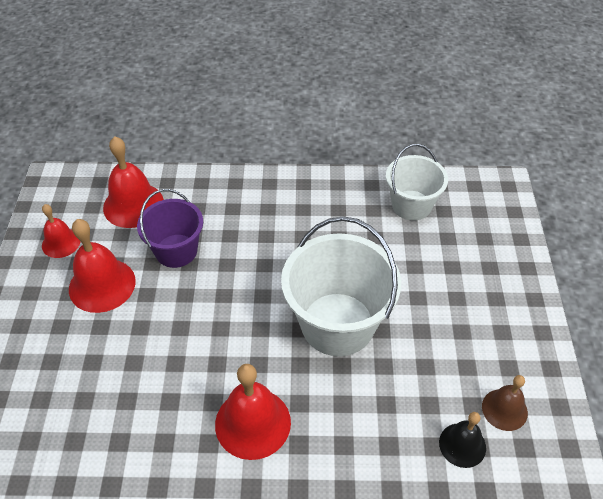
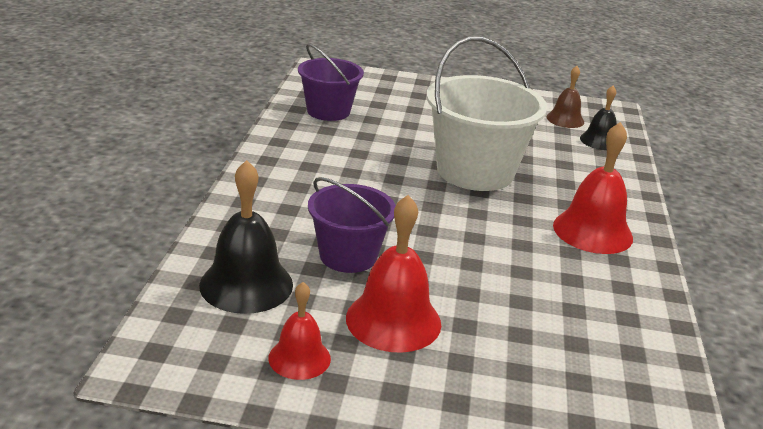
camera: 85 degrees left, 20 degrees down
(133, 205) = (246, 284): red bell -> black bell
(411, 205) = (328, 111): white bucket -> purple bucket

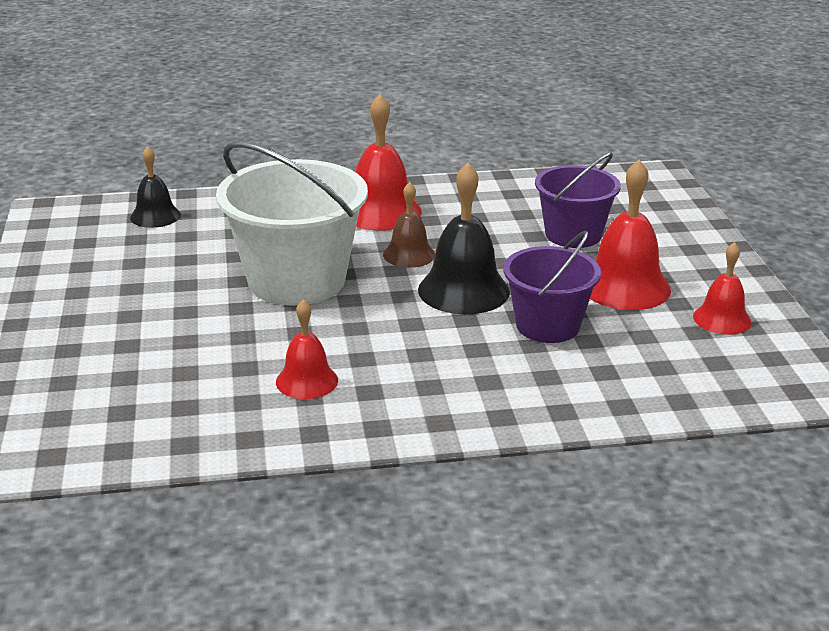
camera: 105 degrees left, 0 degrees up
(246, 284) = (654, 370): black bell -> black bell (463, 290)
(328, 111) = (178, 414): purple bucket -> purple bucket (573, 234)
(336, 150) = (307, 381): none -> red bell
(565, 119) = (100, 238): brown bell -> brown bell (409, 254)

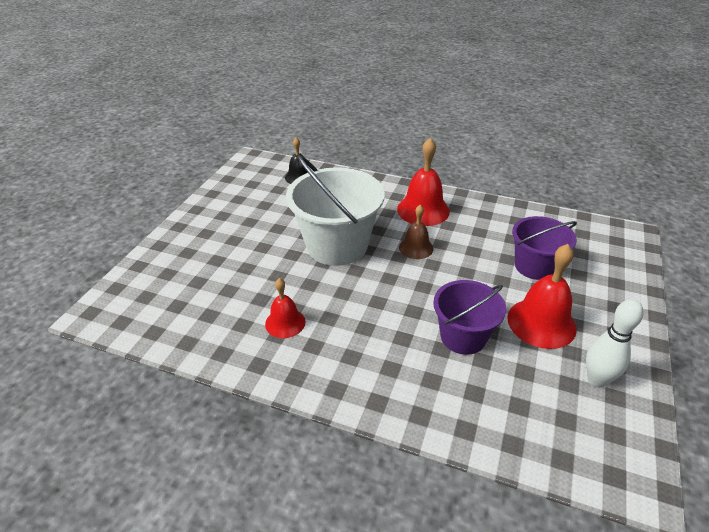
camera: 30 degrees right, 10 degrees up
(463, 290) = (429, 287): black bell -> none
(722, 319) = (597, 380): red bell -> white bowling pin

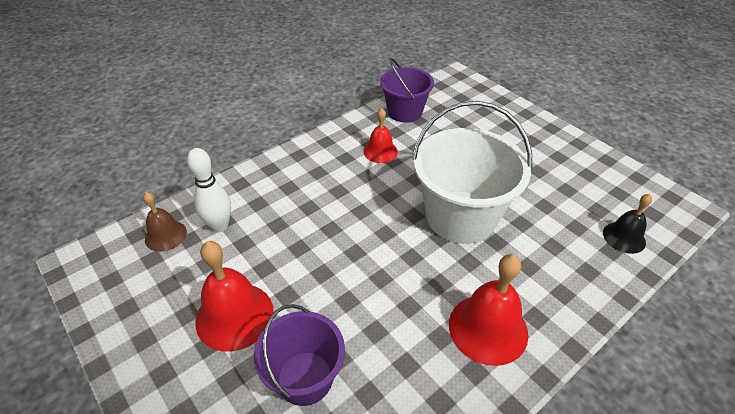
camera: 120 degrees right, 5 degrees up
(416, 248) = (416, 278): brown bell -> brown bell (165, 235)
(463, 336) = (275, 245): purple bucket -> purple bucket (405, 112)
(597, 380) = (149, 308): white bowling pin -> white bowling pin (220, 226)

